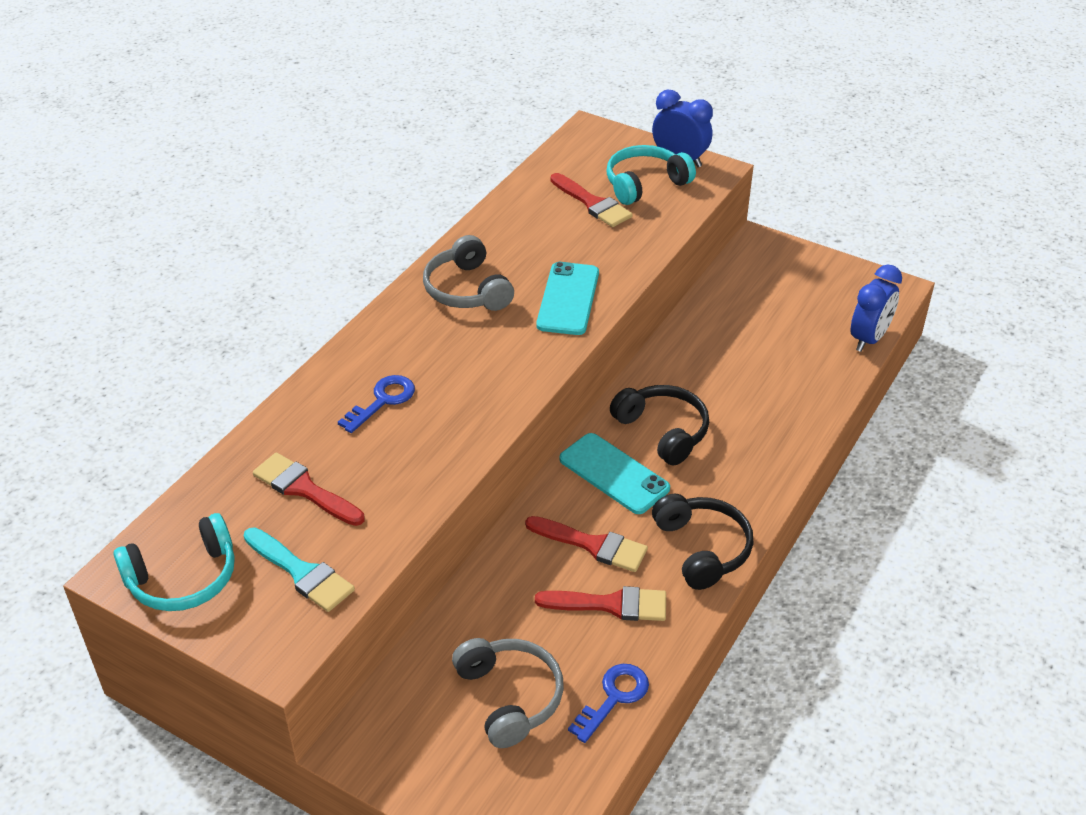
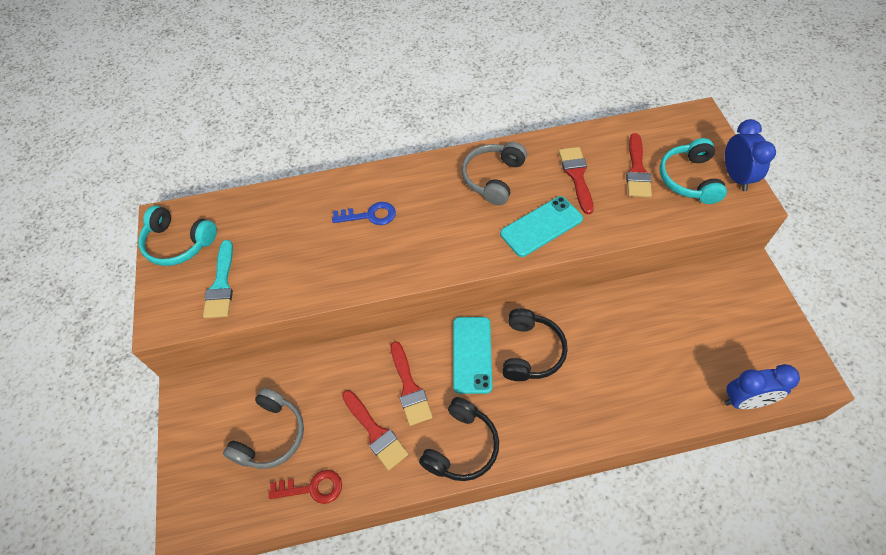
camera: 50 degrees right, 15 degrees up
(304, 489) = (277, 238): red brush -> red brush (576, 176)
(614, 698) = (312, 488): blue key -> red key
(645, 184) = (689, 179): turquoise headphones -> turquoise headphones turned 105 degrees counterclockwise

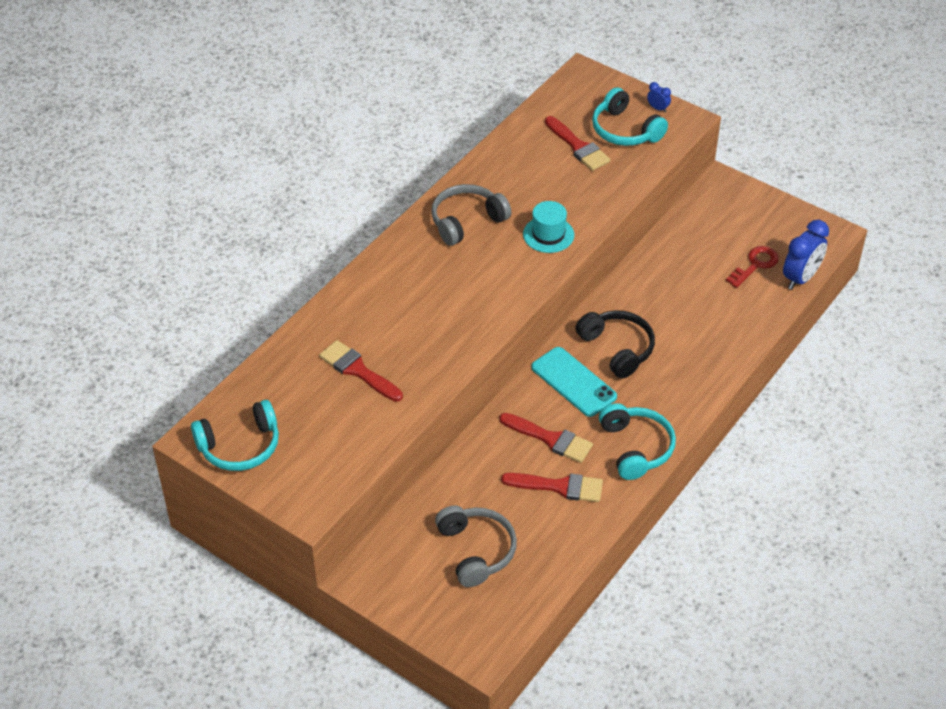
camera: 45 degrees left, 10 degrees down
(221, 285) = (327, 448): turquoise brush -> none
(312, 488) = (554, 557): red key -> red key (755, 265)
(369, 215) = (393, 314): blue key -> none
(461, 446) = (636, 448): black headphones -> turquoise headphones
(493, 178) = (467, 221): grey headphones -> grey headphones turned 75 degrees clockwise
(541, 226) = (548, 234): turquoise phone -> turquoise hat
(576, 176) = (534, 179): red brush -> red brush (358, 370)
(736, 177) = (658, 108): blue clock -> blue clock, size x0.47

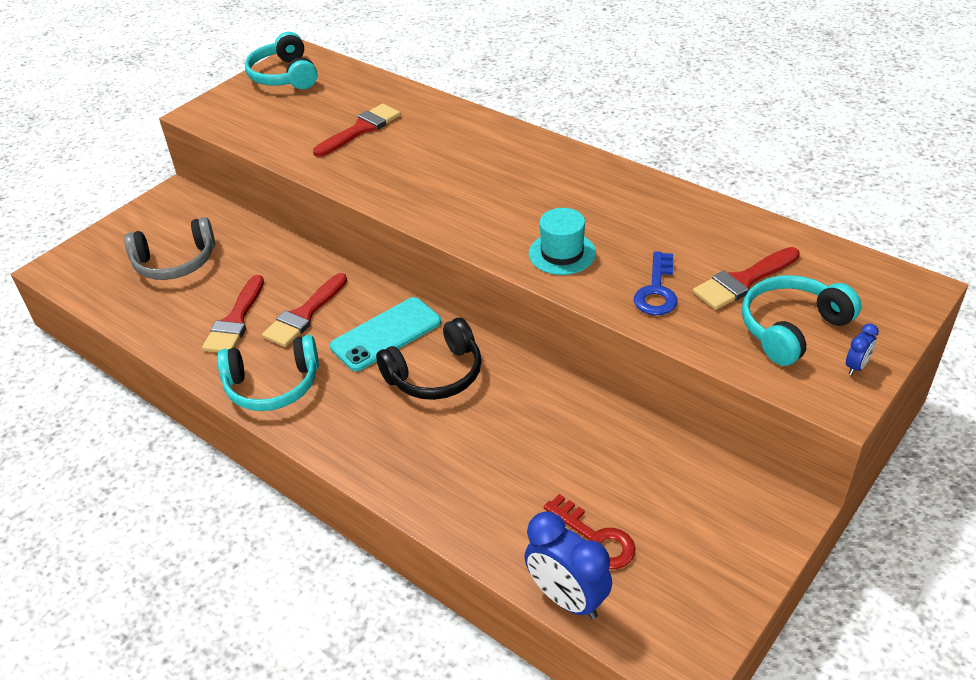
camera: 95 degrees right, 5 degrees down
(467, 221) = (584, 190): grey headphones -> none
(590, 188) = (657, 290): none -> blue key

